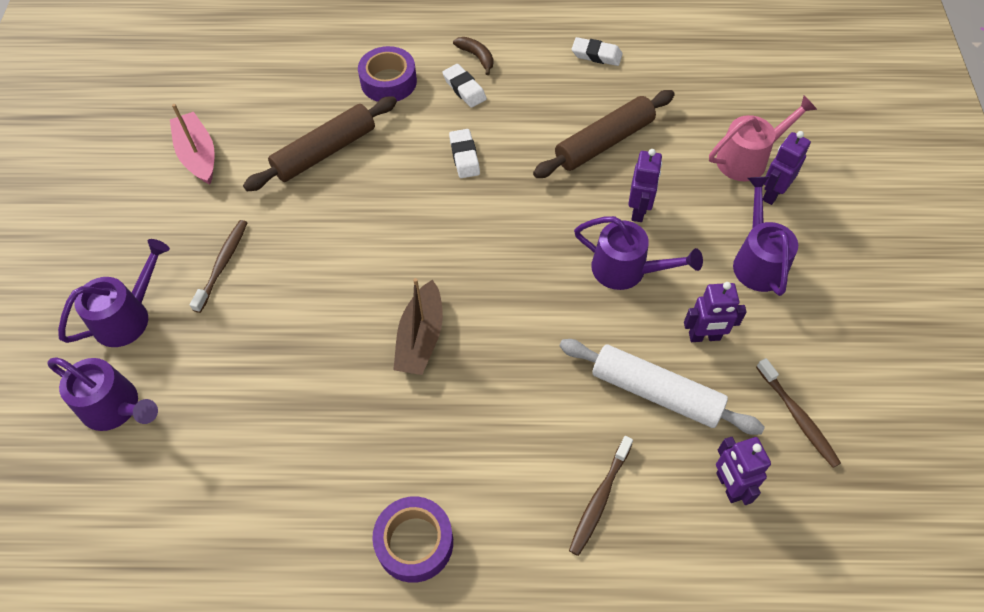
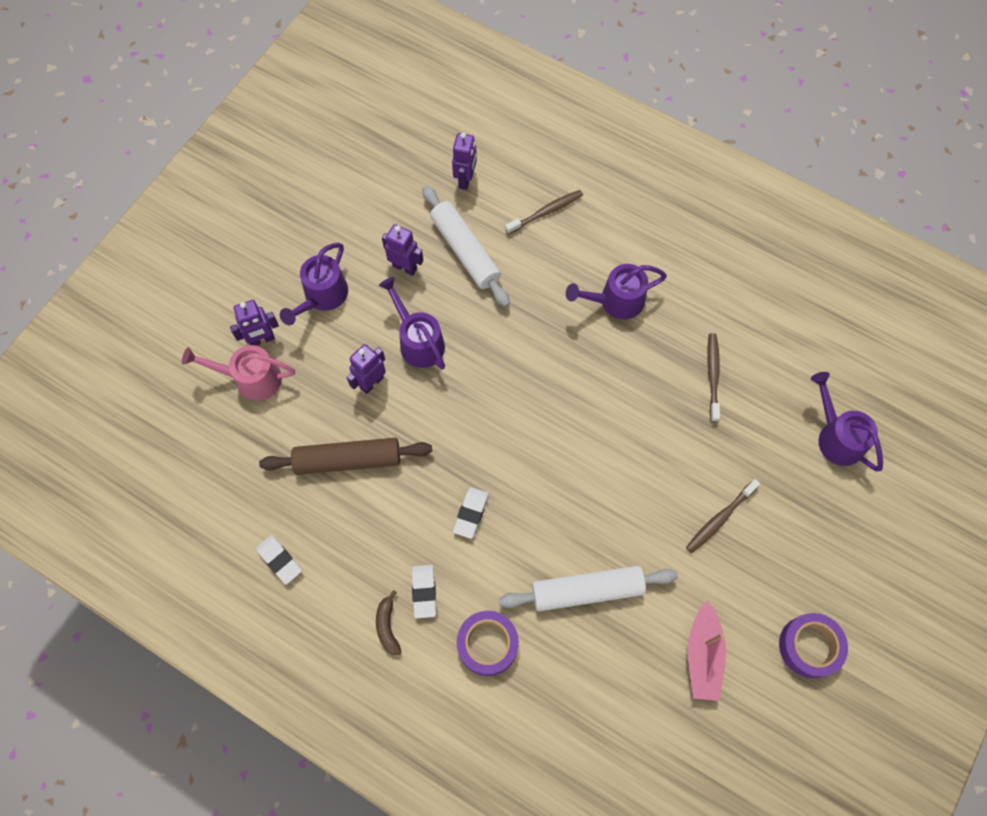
camera: 150 degrees left, 10 degrees up
(129, 316) = (809, 511): purple watering can -> purple watering can (615, 301)
(325, 152) = (587, 590): brown rolling pin -> white rolling pin
(414, 543) = (670, 246): purple tape -> purple tape (809, 646)
(421, 338) = (597, 372): brown boat -> none
(798, 417) = (391, 191): brown toothbrush -> brown toothbrush (712, 375)

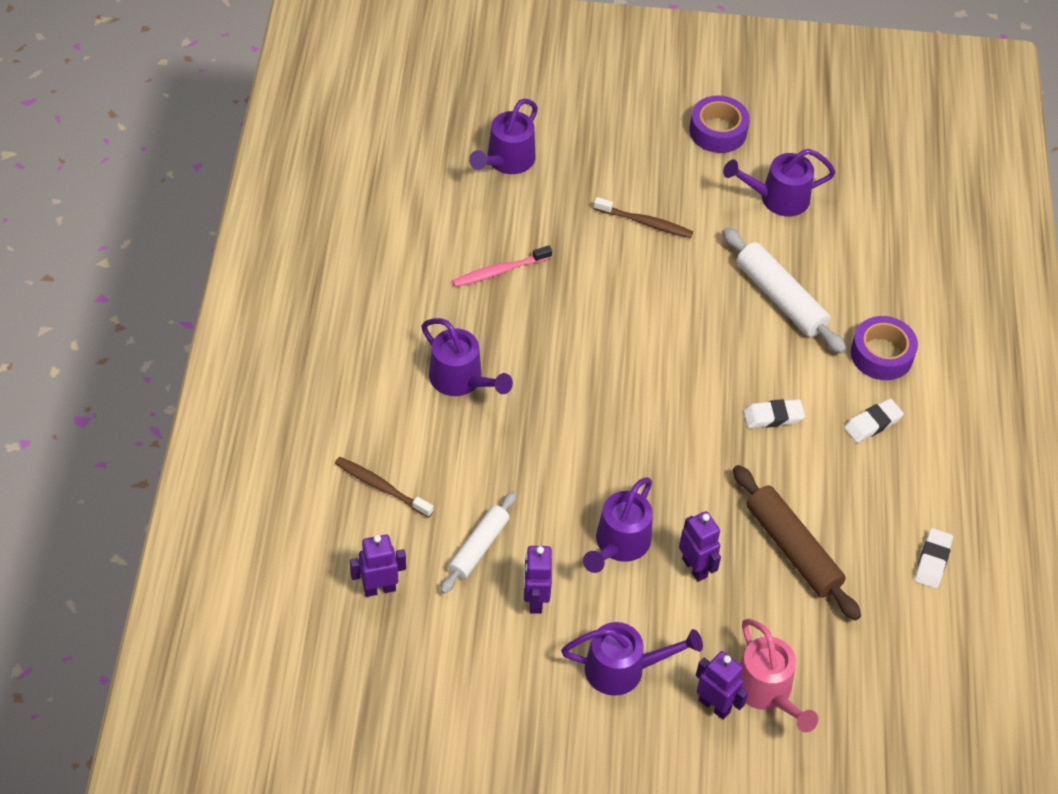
camera: 120 degrees left, 15 degrees down
(371, 382) = (695, 567): purple robot -> purple robot turned 135 degrees counterclockwise
(388, 626) = (924, 439): brown banana -> none
(465, 251) = (479, 547): white rolling pin -> white rolling pin, size x0.66
(703, 655) = (777, 198): pink boat -> purple watering can
(712, 375) = (499, 271): brown toothbrush -> pink toothbrush

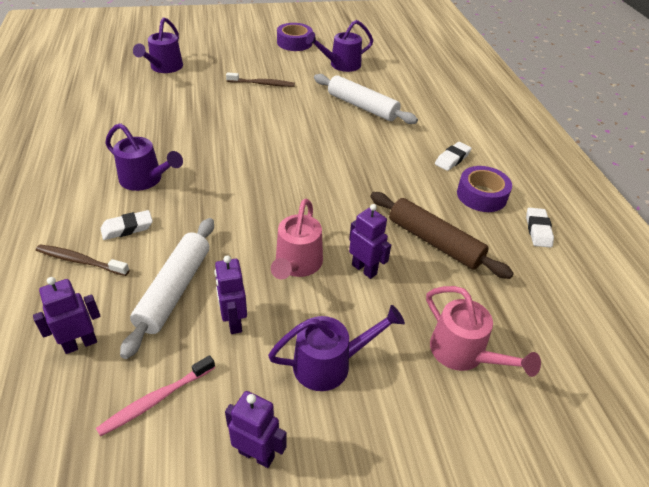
camera: 15 degrees left, 10 degrees down
(479, 547) = (175, 290): white rolling pin -> white rolling pin, size x1.51
(499, 271) = (167, 118): pink toothbrush -> pink toothbrush (156, 400)
(619, 545) = (297, 265): purple watering can -> pink watering can
(714, 705) = (423, 377): purple robot -> purple robot (256, 454)
(773, 417) = (384, 165): white eraser -> white eraser (127, 228)
(881, 354) = (439, 124): purple tape -> purple tape (481, 195)

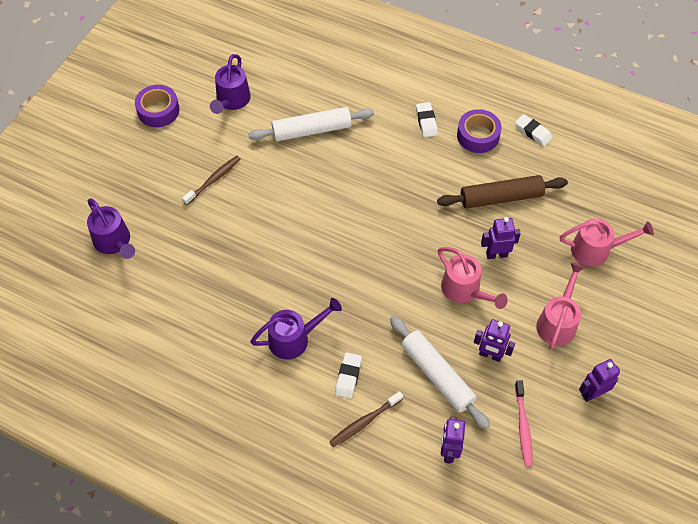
camera: 50 degrees left, 15 degrees up
(330, 363) = (557, 321): purple watering can -> pink watering can

